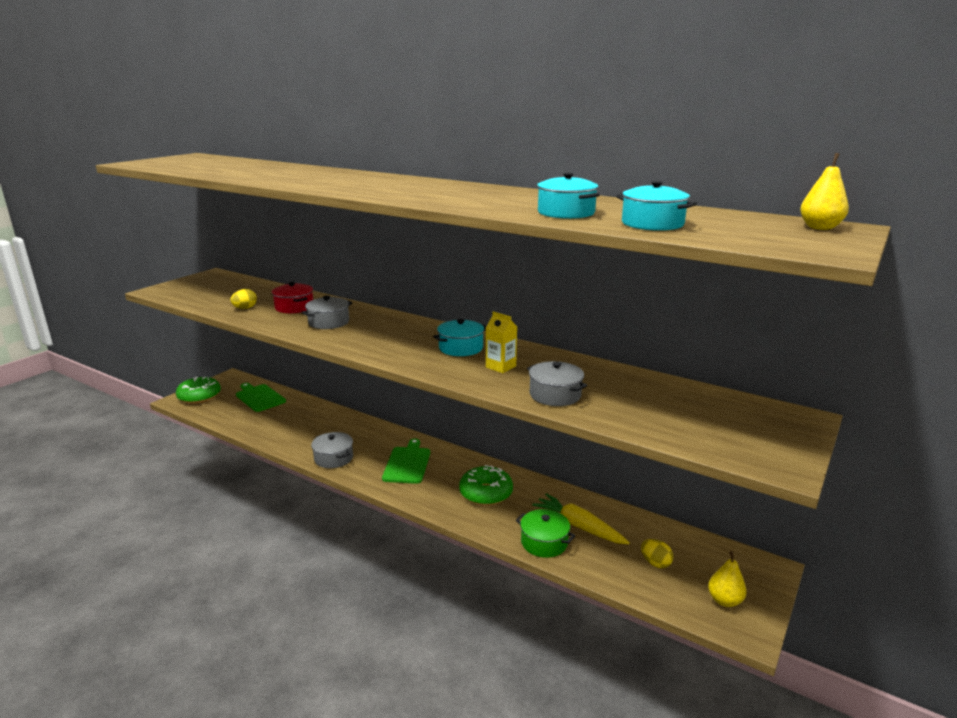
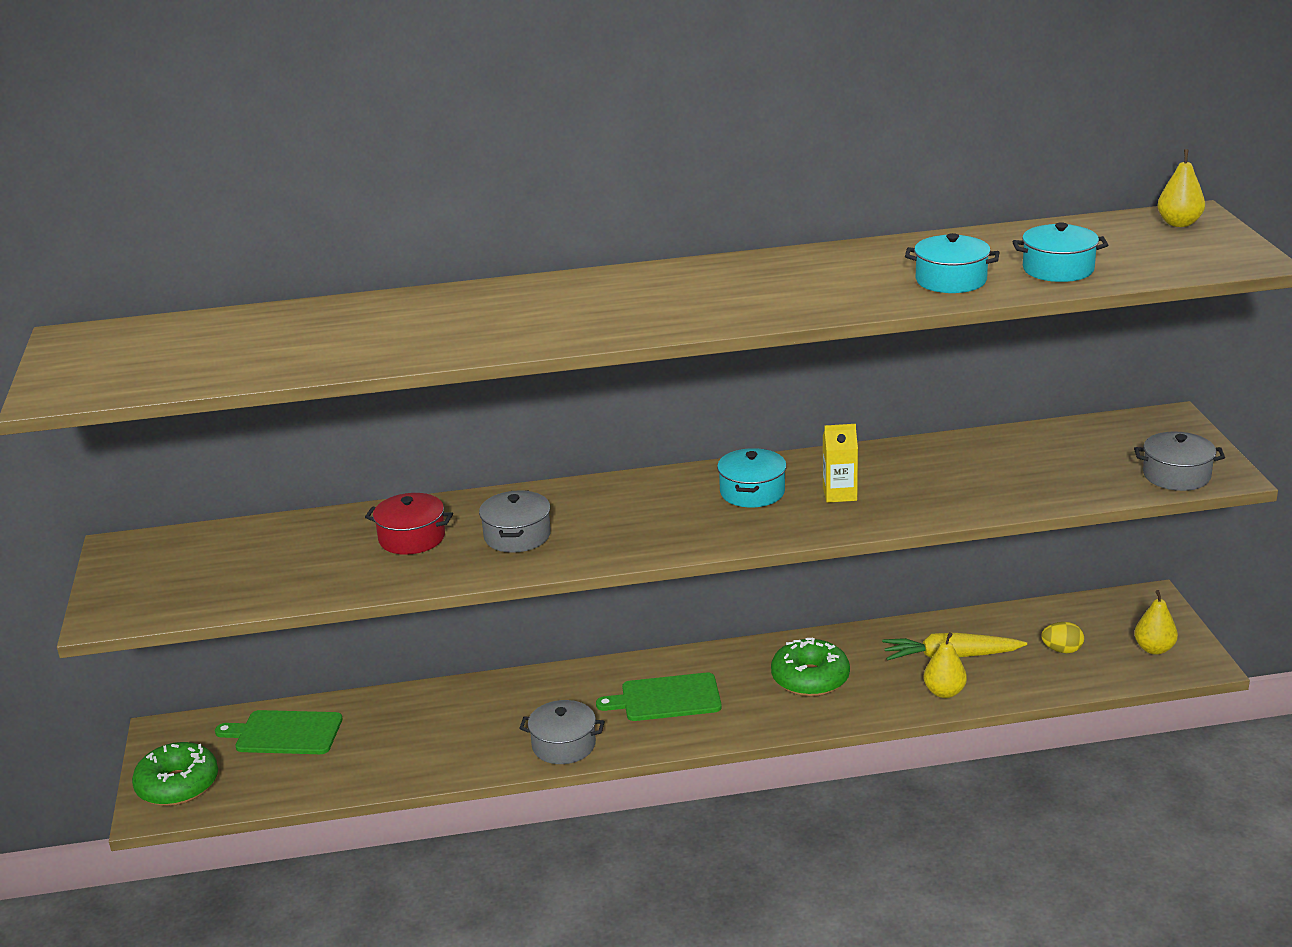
camera: 40 degrees left, 5 degrees up
(245, 308) = (342, 573): yellow egg -> none
(407, 463) = (666, 698): green cutting board -> green cutting board turned 60 degrees counterclockwise
(544, 542) = (944, 692): green pot -> yellow pear
(555, 395) = (950, 499): grey pot -> grey pot (1176, 475)

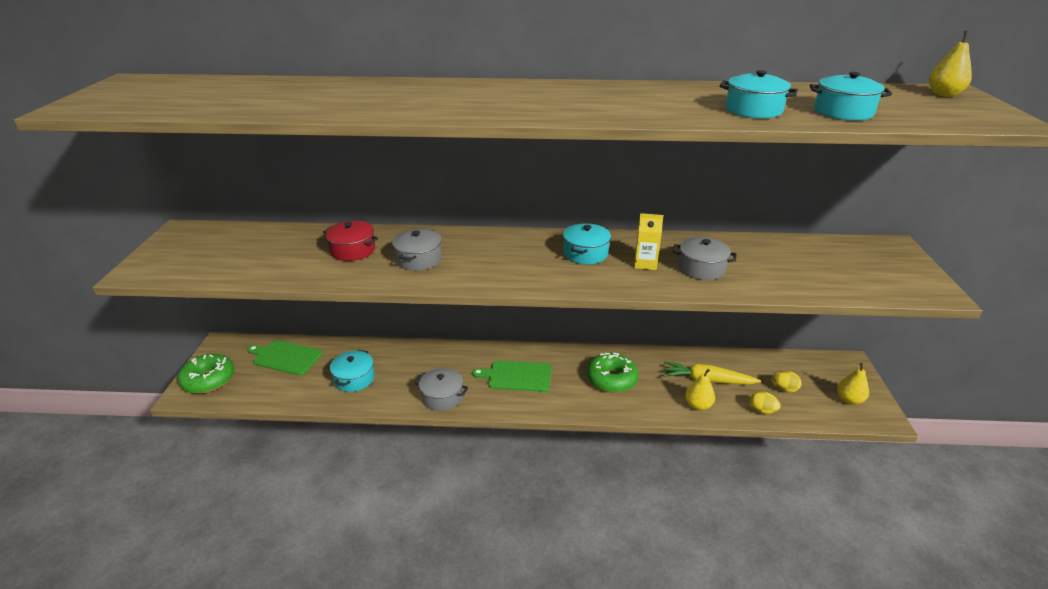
camera: 10 degrees right, 5 degrees up
(414, 744) = (354, 379): none -> turquoise pot
(1035, 683) = (761, 410): none -> yellow egg
(1176, 475) = (899, 287): grey pot -> grey pot (701, 268)

